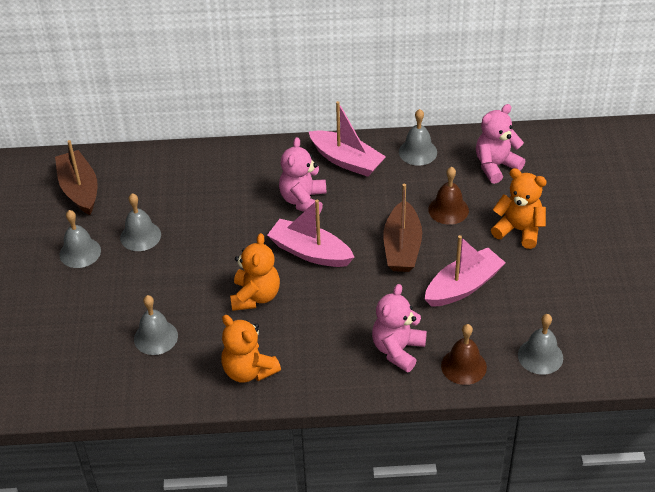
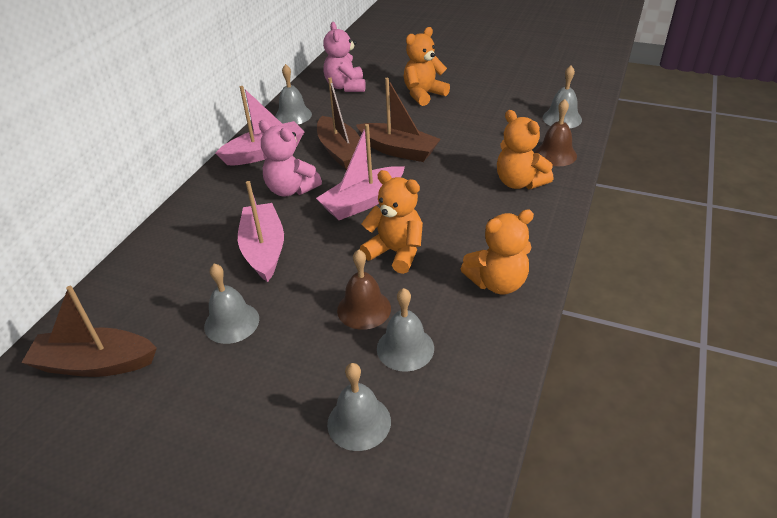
camera: 65 degrees left, 5 degrees down
(80, 252) = (208, 390): grey bell -> grey bell (359, 422)
(376, 209) = (340, 152): none -> brown boat
(398, 350) = (519, 182): pink teddy bear -> orange teddy bear
(448, 210) = (374, 118): brown bell -> brown bell (364, 309)
(463, 286) = (466, 133): pink boat -> pink boat (264, 250)

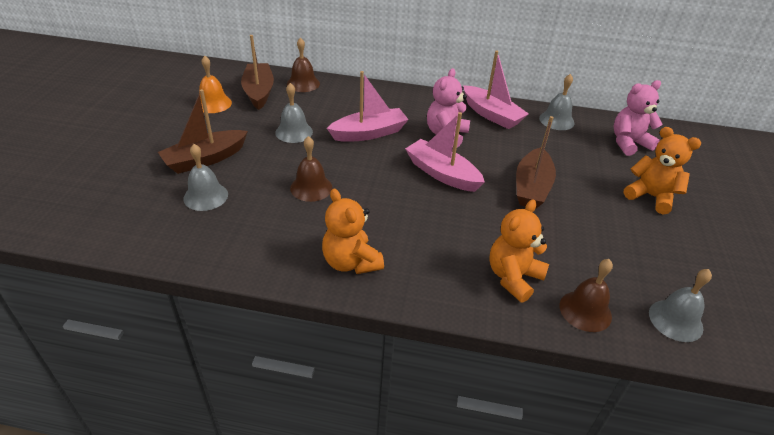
camera: 75 degrees right, 0 degrees up
(99, 427) = (213, 103): none -> orange bell
(100, 308) = (303, 83): none -> brown bell
(340, 152) = (511, 153): brown boat -> brown boat (205, 159)
(396, 252) = (379, 198): orange teddy bear -> none
(405, 348) = (271, 212): grey bell -> none

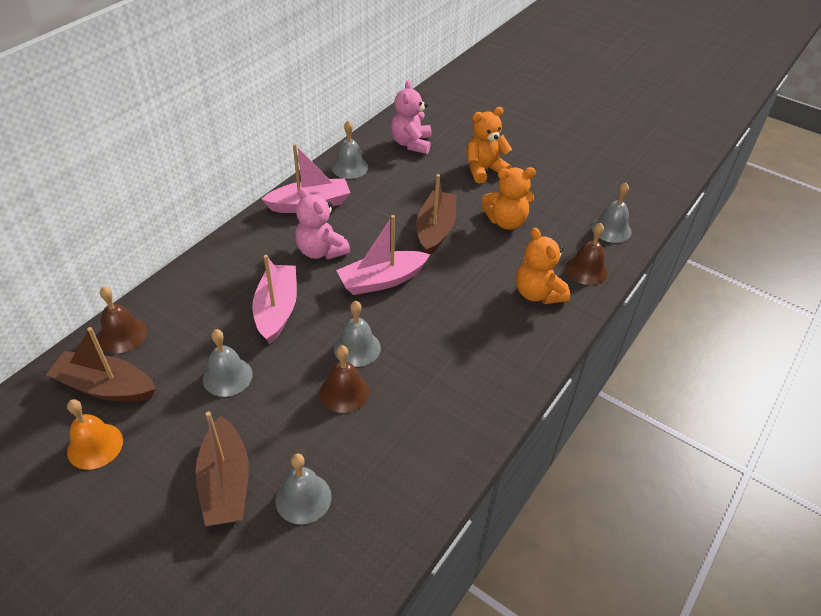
camera: 65 degrees left, 5 degrees up
(351, 262) = (473, 396): orange teddy bear -> orange teddy bear (506, 221)
(359, 181) = (357, 348): none -> grey bell
(532, 187) = (435, 230): brown boat -> brown boat turned 120 degrees counterclockwise

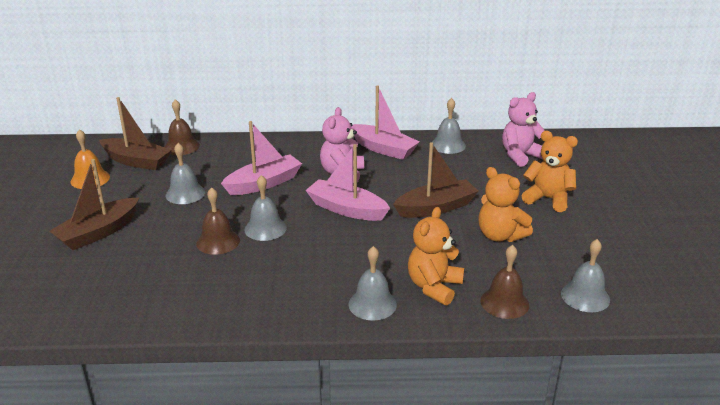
camera: 55 degrees right, 15 degrees down
(106, 387) = (136, 161): brown boat -> brown boat turned 135 degrees clockwise
(303, 498) = (110, 266): grey bell -> grey bell (372, 304)

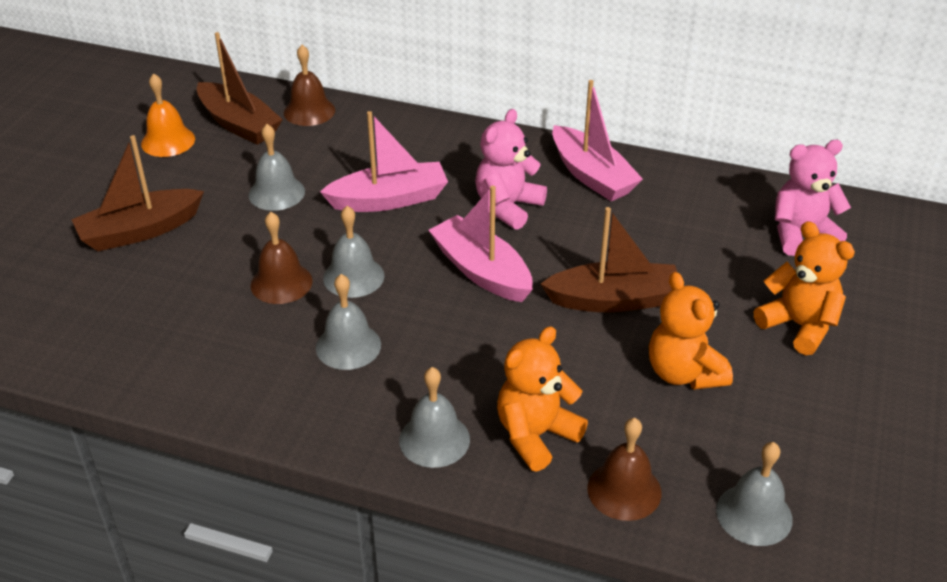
camera: 20 degrees right, 10 degrees up
(448, 145) = (695, 189): grey bell -> grey bell (348, 346)

